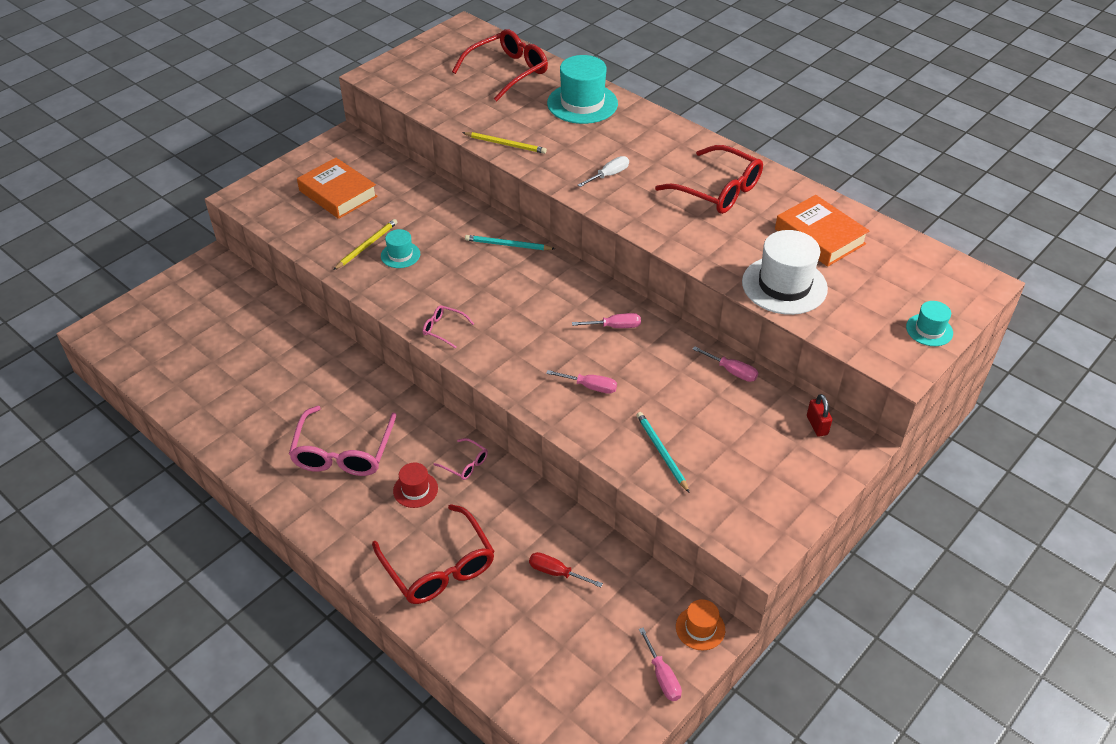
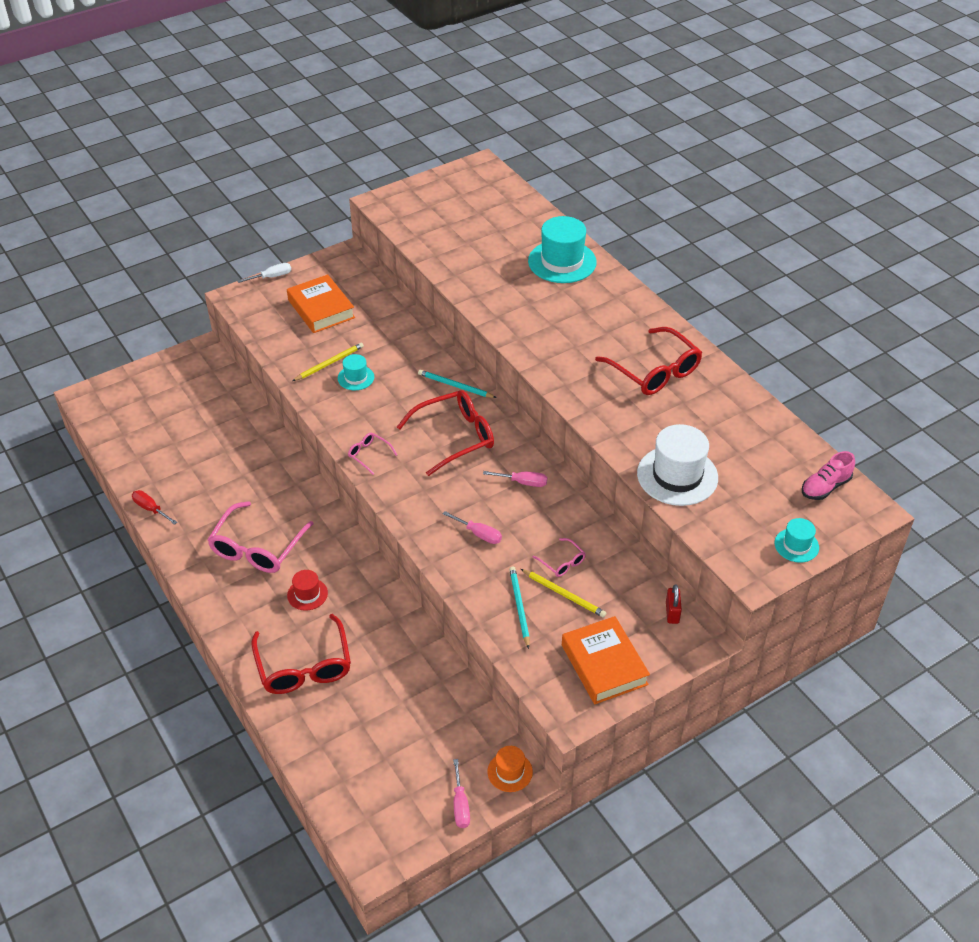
camera: 15 degrees right, 0 degrees up
(465, 464) = (358, 580): pink glasses -> pink glasses (562, 562)
(505, 144) = (475, 291): yellow pencil -> yellow pencil (564, 594)
(507, 72) = (504, 218): red glasses -> red glasses (454, 437)
(556, 572) = (402, 694): red screwdriver -> red screwdriver (151, 509)
(609, 175) = (558, 338): white screwdriver -> white screwdriver (271, 277)
(731, 371) = (614, 546): pink screwdriver -> none
(819, 236) = (732, 434): orange book -> orange book (604, 665)
(930, 269) = (825, 487): none -> pink shoe

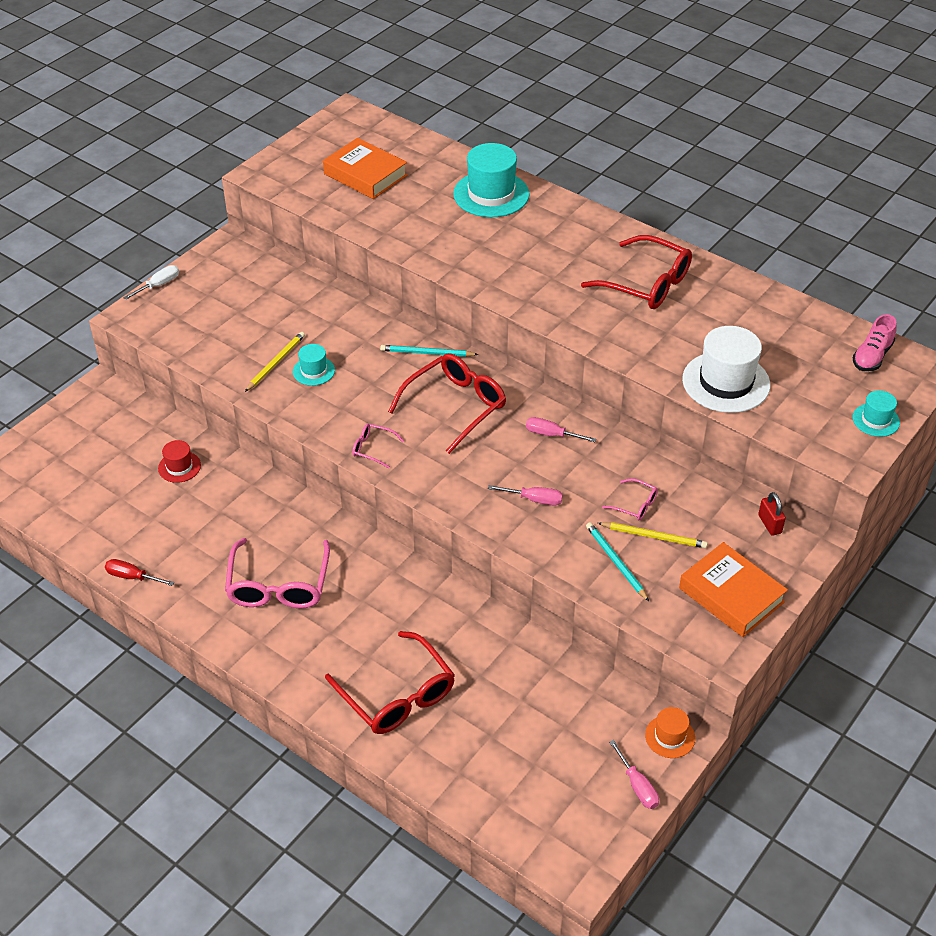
camera: 20 degrees left, 0 degrees up
(307, 594) = (360, 619): red hat -> red hat (179, 467)
(321, 309) = (234, 306): orange book -> orange book (365, 174)
(523, 482) = (551, 434): pink screwdriver -> pink screwdriver turned 150 degrees counterclockwise

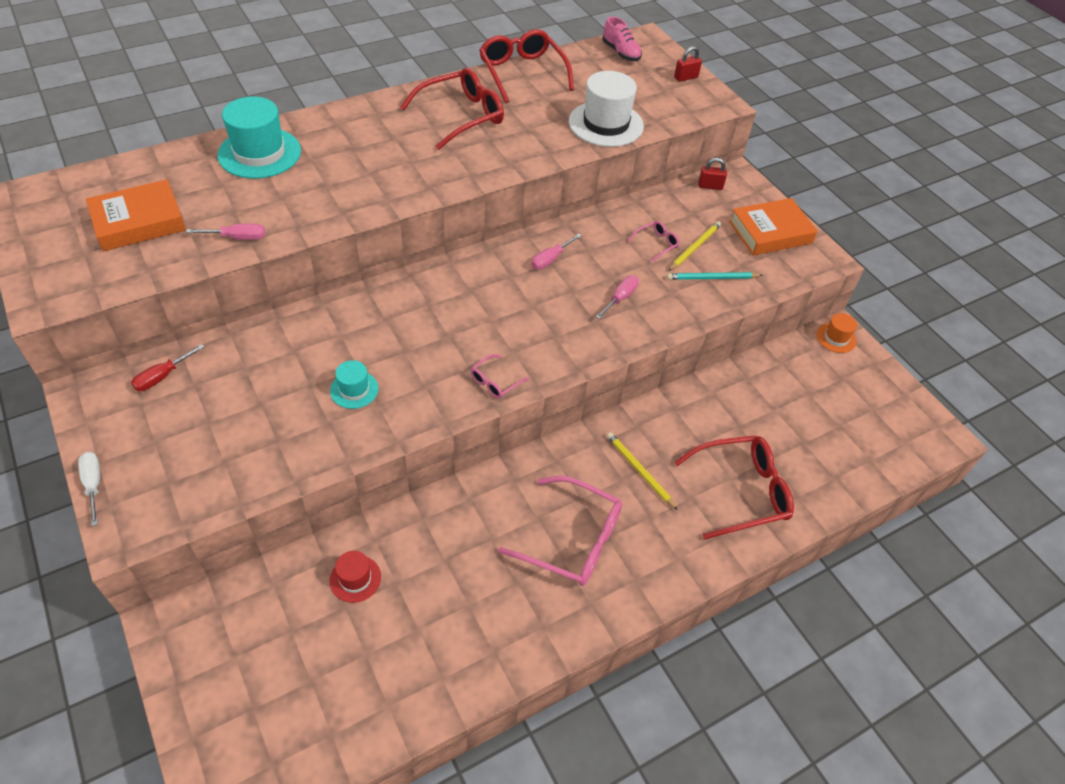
camera: 70 degrees left, 5 degrees up
(132, 577) = (494, 676): red screwdriver -> red screwdriver (162, 376)
(276, 363) = (318, 416): yellow pencil -> yellow pencil (639, 471)
(426, 353) = (392, 298): turquoise pencil -> none
(455, 407) = (477, 305): red glasses -> red glasses (522, 73)
(637, 786) = (875, 374): pink screwdriver -> pink screwdriver (237, 238)
(876, 420) = (686, 77): turquoise hat -> red padlock

